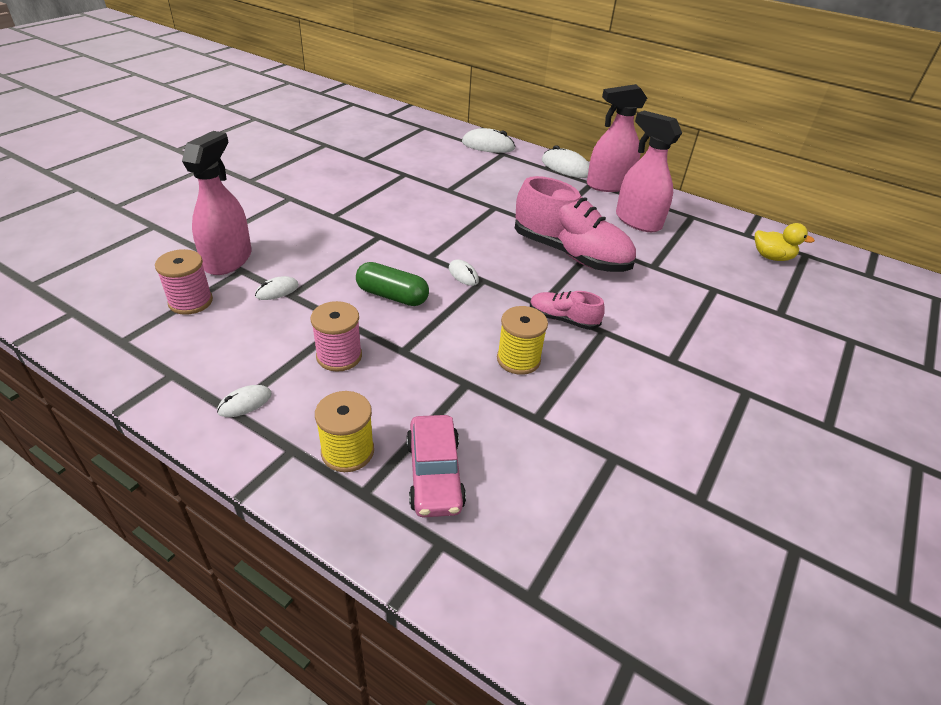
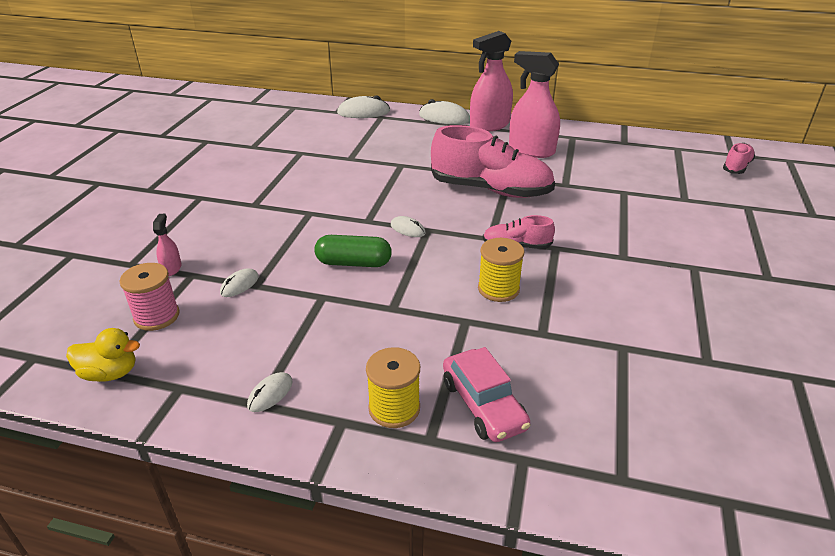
camera: 15 degrees left, 5 degrees down
(228, 260) = (171, 268): pink spray bottle -> pink spray bottle, size x0.45
(339, 356) = (336, 328): pink spool -> none
(771, 257) = (653, 156): yellow duck -> yellow duck (110, 373)
(865, 291) = (736, 167): none -> pink shoe

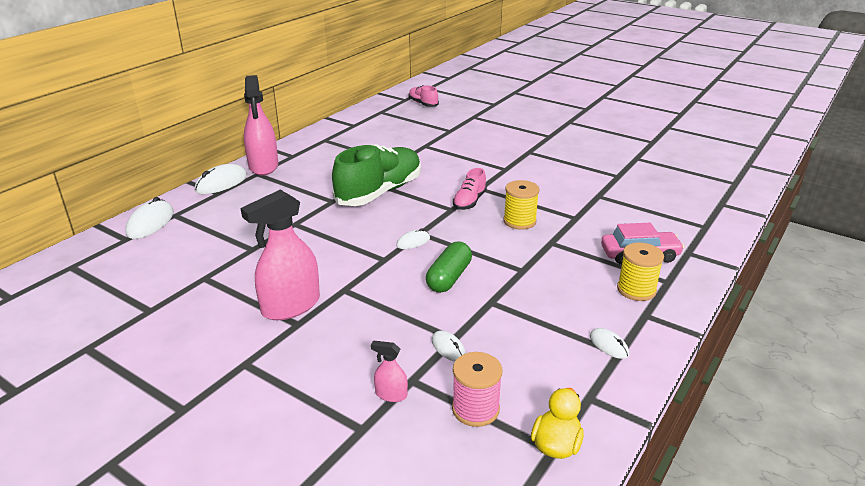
camera: 70 degrees left, 5 degrees down
(490, 190) = (379, 192): pink shoe -> green shoe
(531, 150) = (330, 161): pink spray bottle -> pink spray bottle (291, 306)

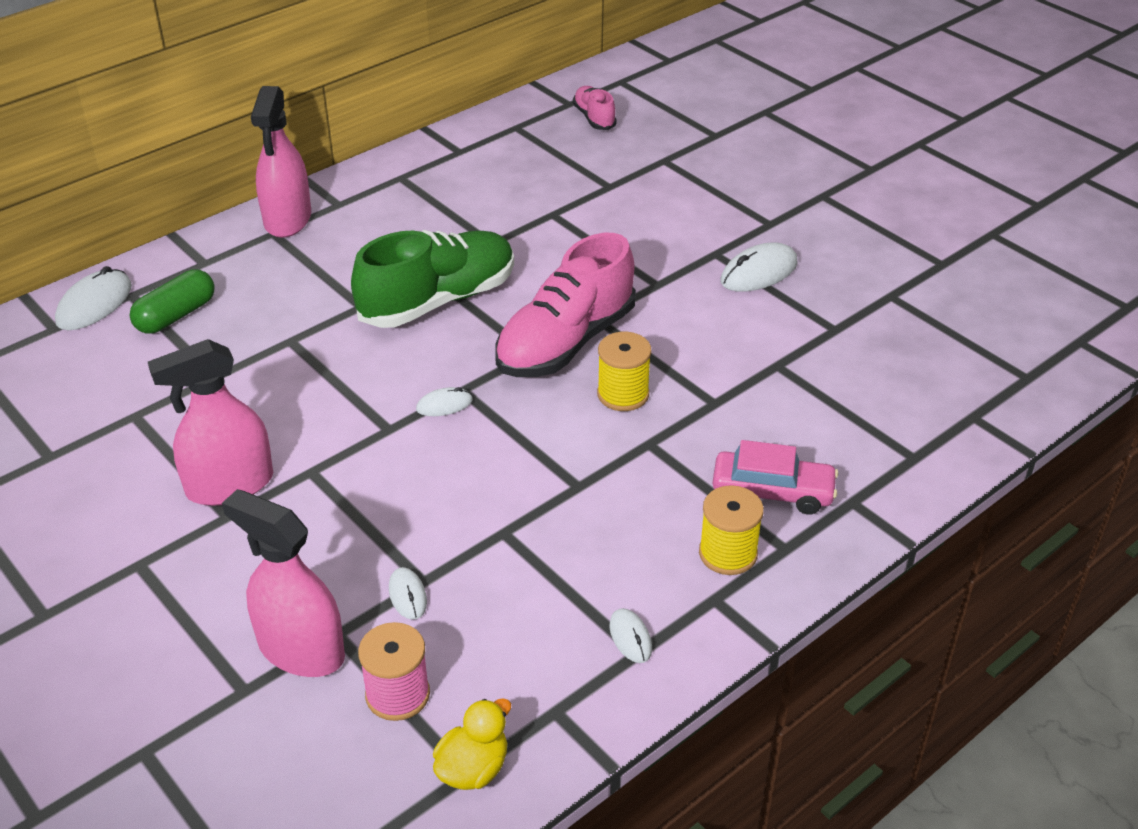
camera: 15 degrees right, 10 degrees up
(221, 183) = (215, 244): white mouse -> white mouse (759, 272)
(391, 394) = (301, 650): pink spray bottle -> pink spray bottle, size x2.24
(449, 278) = (465, 479): green capsule -> green capsule (176, 315)
(469, 201) = (565, 342): pink shoe -> pink shoe, size x2.05

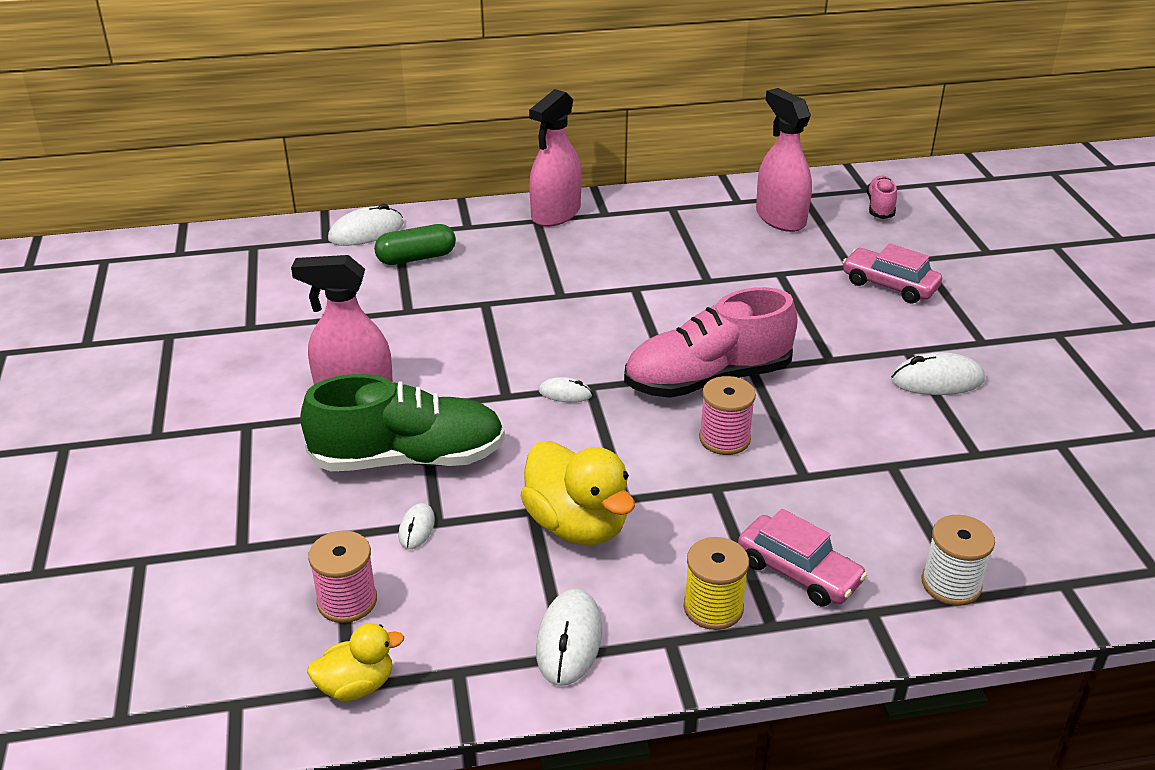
camera: 30 degrees right, 5 degrees down
(301, 650) = (305, 535): pink spray bottle -> pink spray bottle (780, 218)
(438, 300) = (625, 311): green shoe -> green shoe (408, 458)
(555, 529) = (577, 525): none -> yellow duck
(623, 394) = (724, 439): yellow spool -> pink spool
(630, 637) = (569, 640): white mouse -> white mouse, size x1.76
(657, 194) = (889, 285): none -> pink car
(894, 452) = (951, 584): none -> white spool

